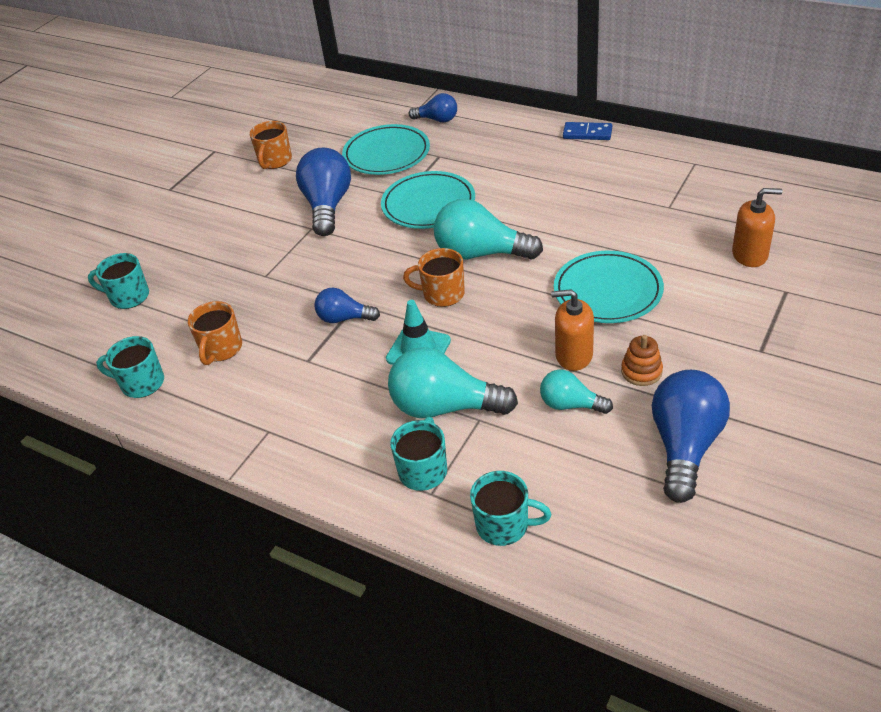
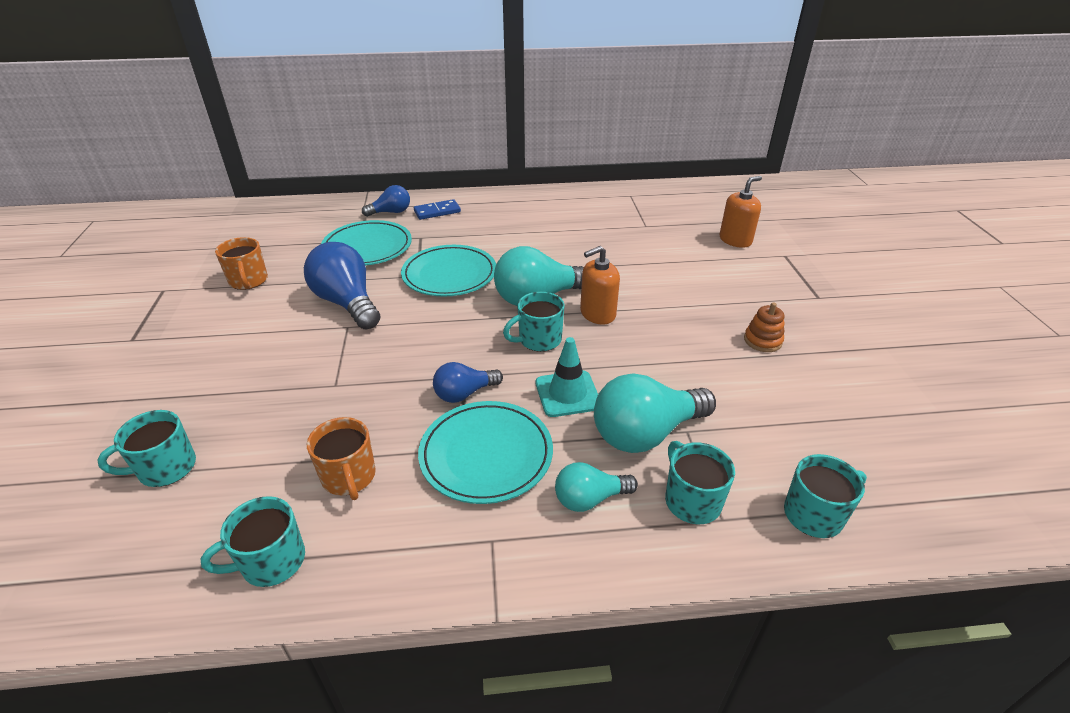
camera: 40 degrees left, 5 degrees down
(442, 294) = (538, 340): orange mug -> turquoise mug
(570, 405) = (743, 386): turquoise light bulb -> turquoise light bulb (589, 499)
(573, 355) = (701, 348): orange soap dispenser -> orange soap dispenser (597, 314)
(587, 133) = (530, 194): blue domino -> blue domino (437, 211)
(607, 291) = (670, 293): turquoise plate -> turquoise plate (486, 455)
(685, 446) = (857, 382): blue light bulb -> none

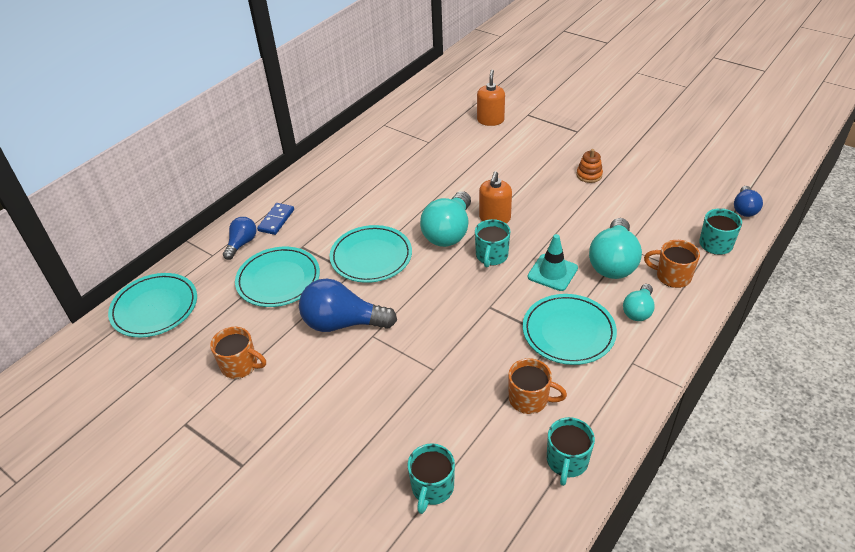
camera: 45 degrees left, 5 degrees up
(280, 216) = (155, 308): none -> turquoise plate
(464, 393) = (507, 314): blue light bulb -> blue light bulb (744, 209)
(691, 500) = (672, 276): turquoise mug -> orange mug

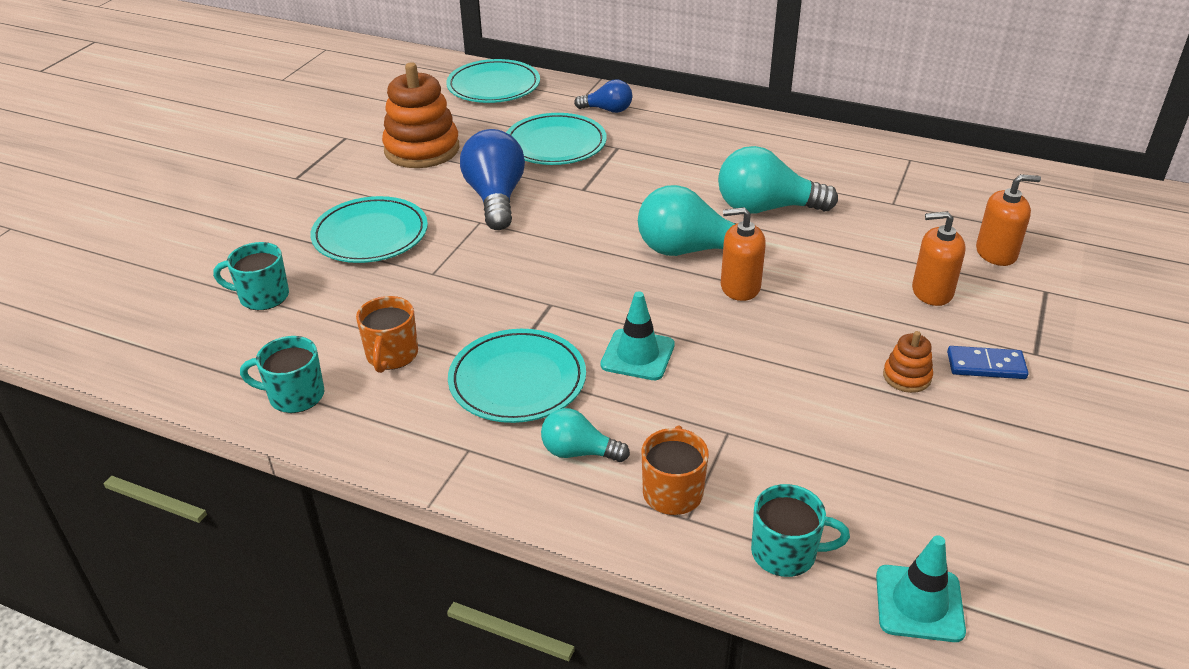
camera: 75 degrees right, 5 degrees down
(240, 365) = (422, 149): orange mug -> orange stacking toy
(276, 220) = (658, 122): blue domino -> blue domino (986, 365)
(371, 257) = (616, 197): turquoise plate -> turquoise plate (370, 235)
(491, 256) = (653, 294): turquoise mug -> none
(519, 149) = (932, 292): none -> orange soap dispenser
(613, 262) = (683, 419): turquoise light bulb -> turquoise light bulb (766, 208)
(744, 209) = (919, 603): blue light bulb -> turquoise traffic cone

